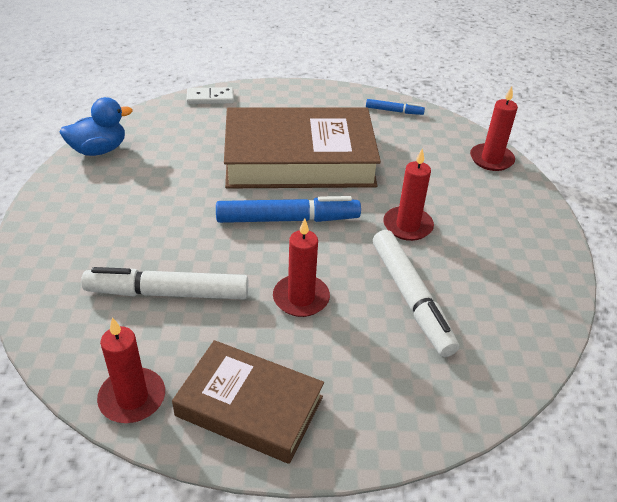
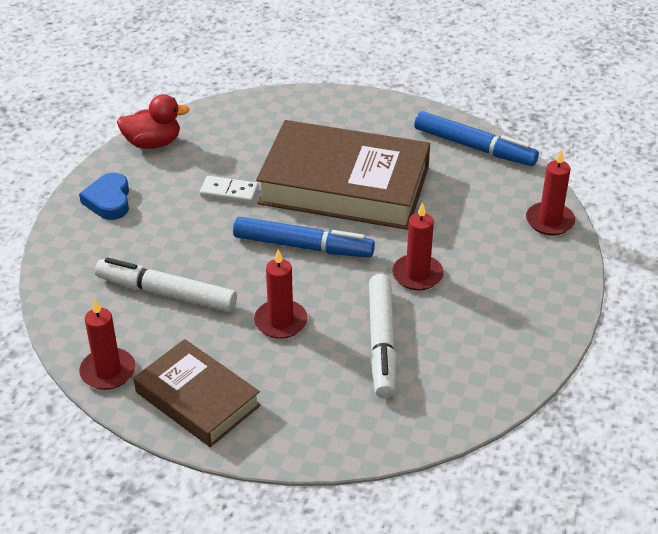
camera: 20 degrees right, 0 degrees up
(71, 210) = (109, 201): none -> blue heart
(99, 150) = (153, 143): blue duck -> red duck
(210, 98) = (283, 101): white domino -> white domino (229, 192)
(394, 111) = (474, 147): blue marker -> blue marker, size x1.98

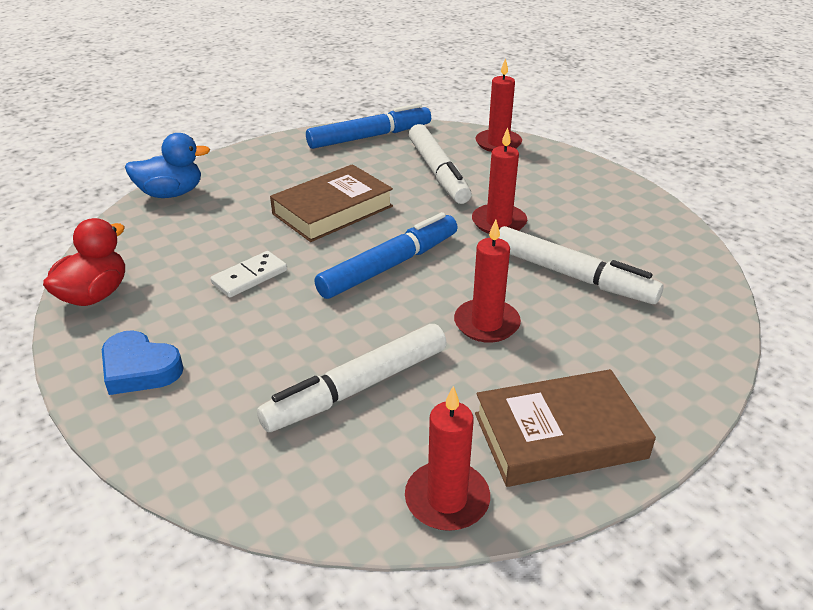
camera: 55 degrees left, 5 degrees down
(286, 103) = (171, 193): none -> blue duck
(344, 185) = (332, 210): brown book -> brown book, size x0.59
(458, 210) = (438, 172): none -> white marker

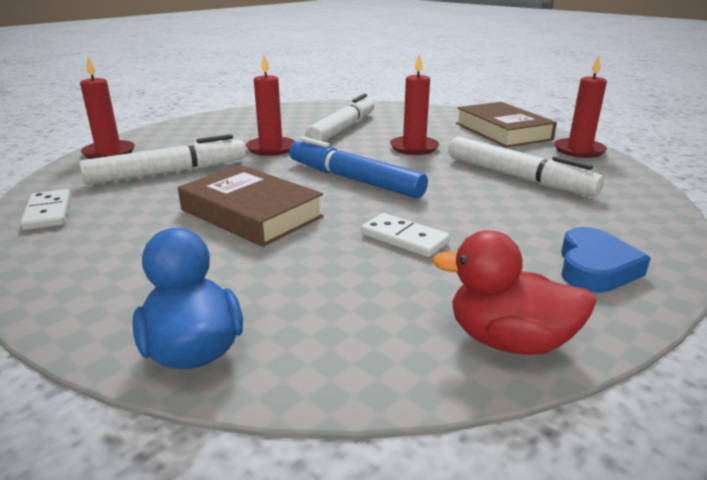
camera: 100 degrees left, 10 degrees down
(370, 137) = (48, 212): blue marker -> white domino

